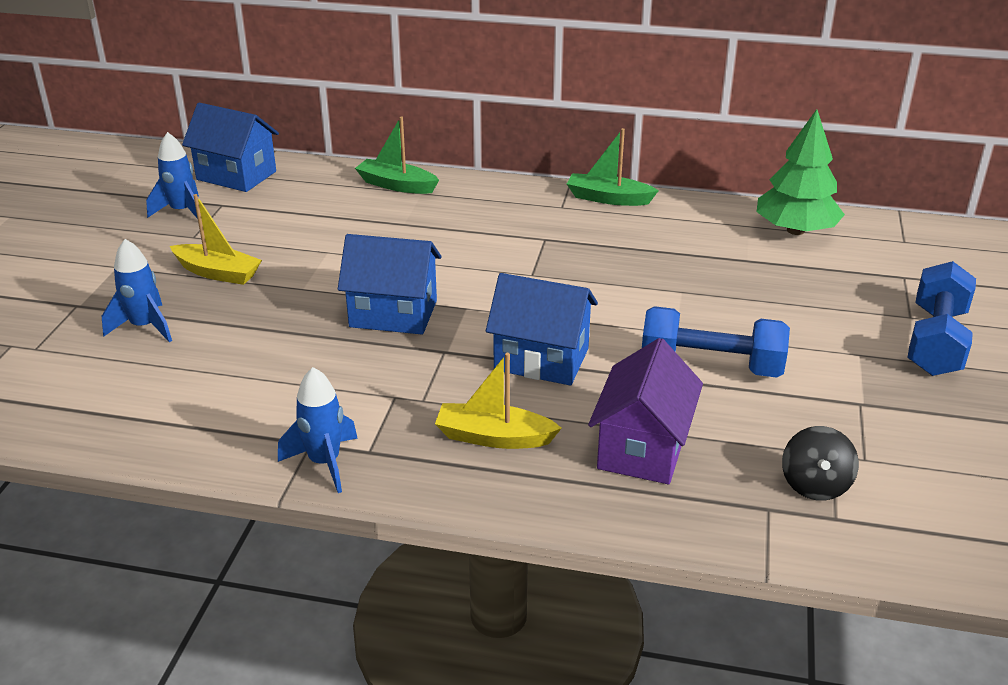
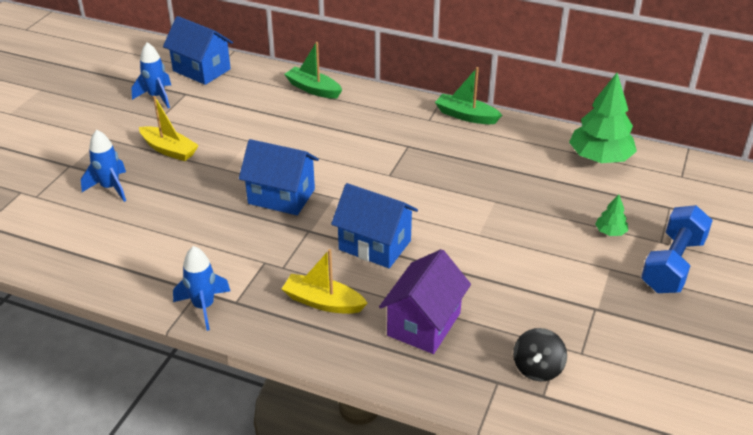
camera: 10 degrees right, 5 degrees up
(711, 366) = (495, 265): blue dumbbell -> none
(843, 312) = (610, 232): none -> green tree

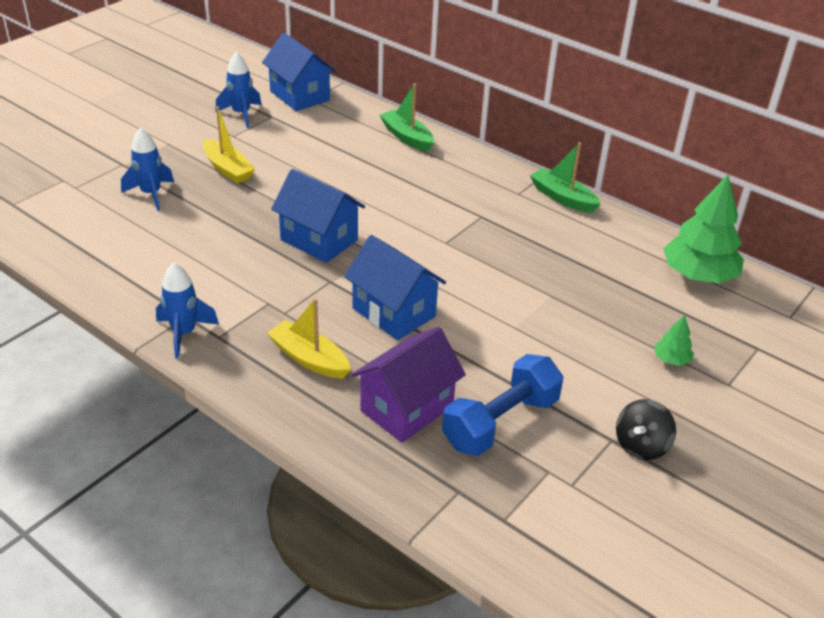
camera: 15 degrees right, 0 degrees up
(537, 368) = (512, 488): black spinning top -> black spinning top (641, 445)
(672, 264) = (730, 413): blue dumbbell -> blue dumbbell (500, 422)

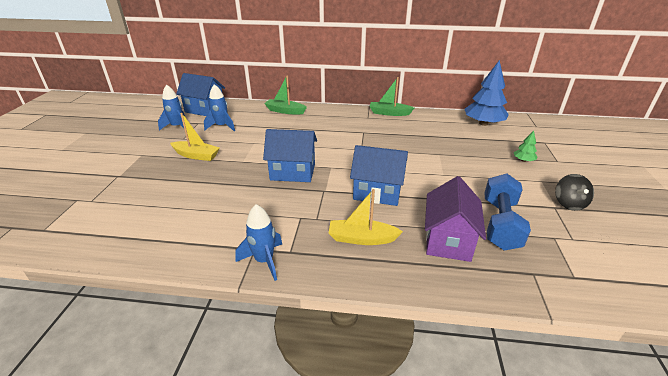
camera: 30 degrees left, 5 degrees down
(151, 194) = (155, 185): blue rocket -> blue rocket (222, 126)
(698, 275) = (483, 123): green tree -> blue tree

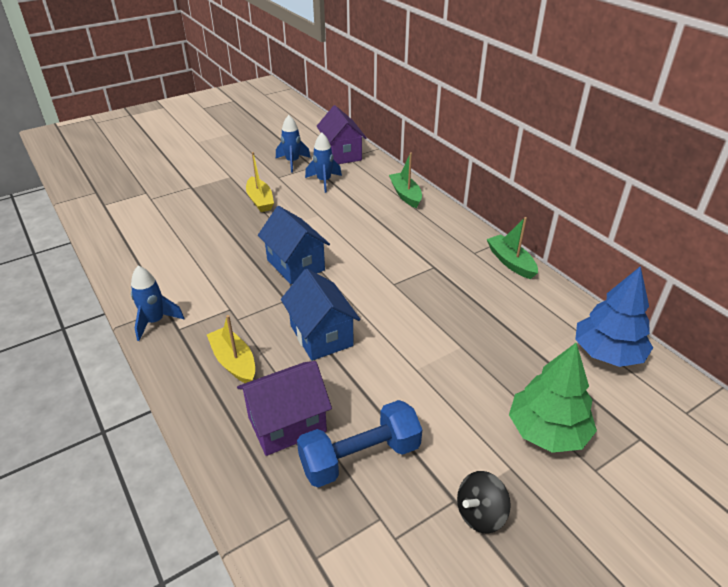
camera: 50 degrees right, 5 degrees up
(205, 109) = (341, 154): blue house -> purple house
(523, 160) = (547, 431): green tree -> green tree, size x2.22

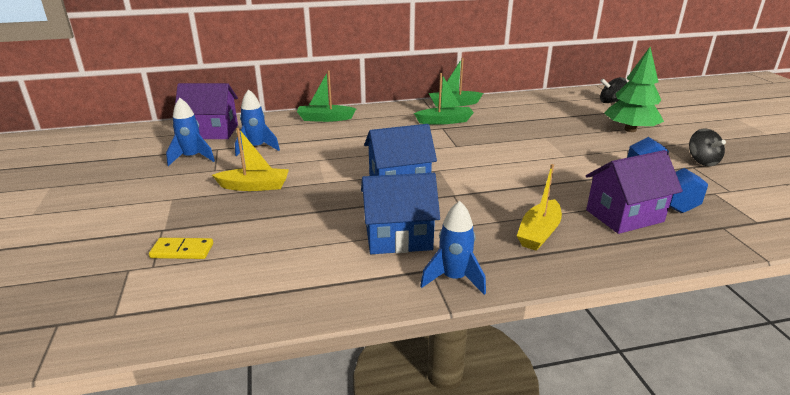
camera: 70 degrees left, 10 degrees down
(168, 202) = (182, 251): none -> yellow domino
(234, 362) = (539, 233): yellow boat -> yellow boat turned 45 degrees counterclockwise
(287, 424) = (624, 216): purple house -> purple house turned 75 degrees clockwise
(321, 336) = (514, 185): blue house -> blue house (398, 238)
(453, 265) = (445, 121): none -> green boat
(607, 353) = (562, 100): blue tree -> none
(651, 407) = (611, 102): none -> black spinning top

